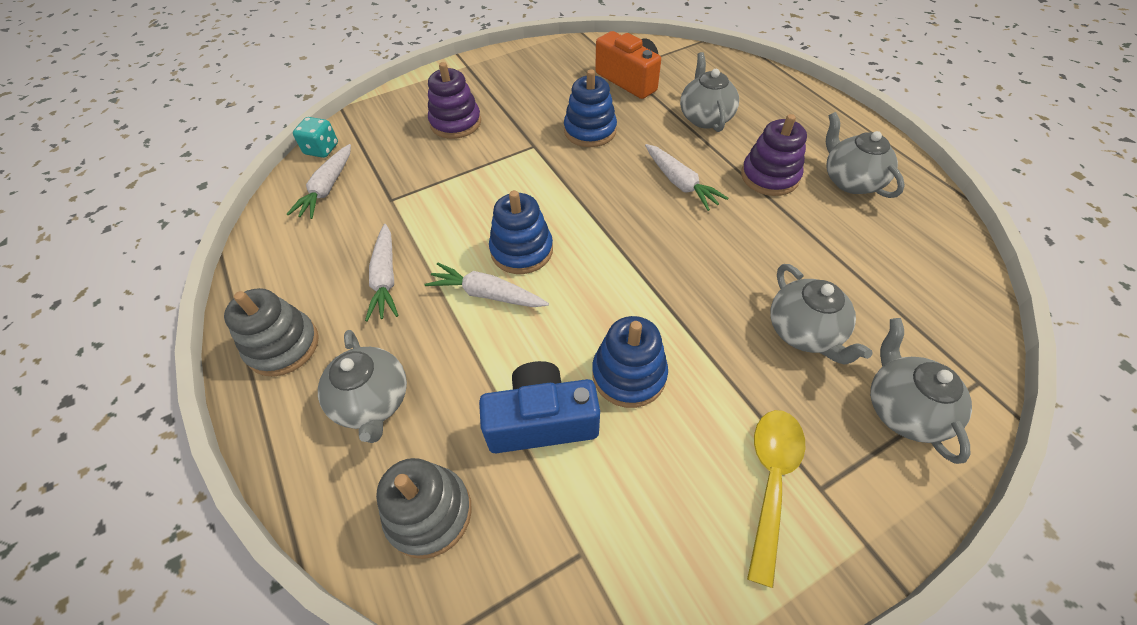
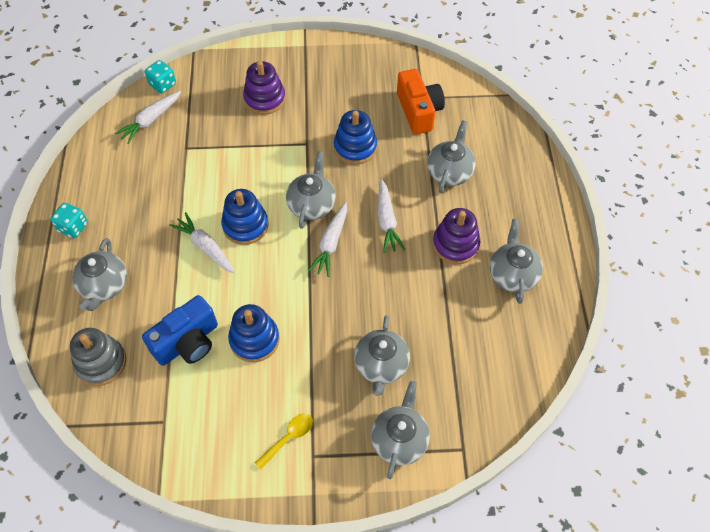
camera: 25 degrees right, 5 degrees up
(283, 346) = (73, 227): grey stacking toy -> turquoise dice
(385, 278) = (152, 208): white carrot -> white carrot (331, 243)
(541, 421) = (187, 342): blue camera -> blue camera turned 120 degrees clockwise
(585, 199) = (312, 205): none -> grey teapot
(771, 481) = (288, 438): yellow spoon -> yellow spoon, size x0.65

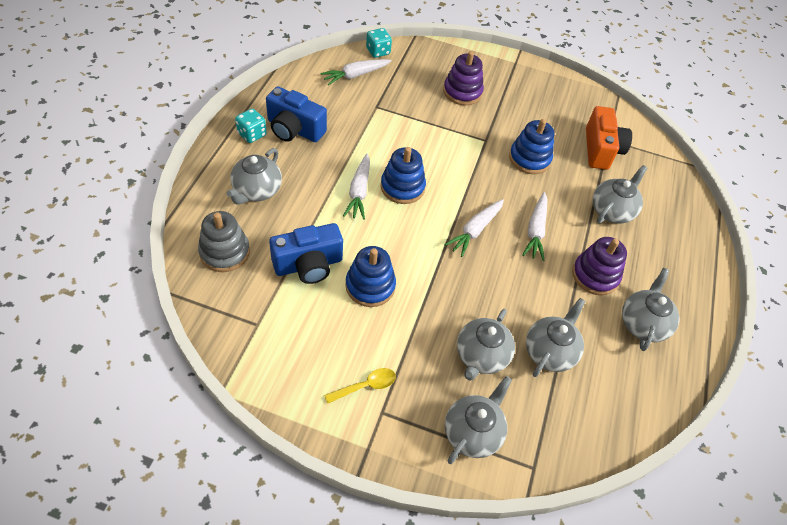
camera: 15 degrees right, 5 degrees down
(114, 205) = (294, 129): none -> blue camera
(205, 247) = (359, 191): white carrot -> white carrot turned 150 degrees counterclockwise
(312, 205) = (470, 192): grey teapot -> grey teapot (550, 351)

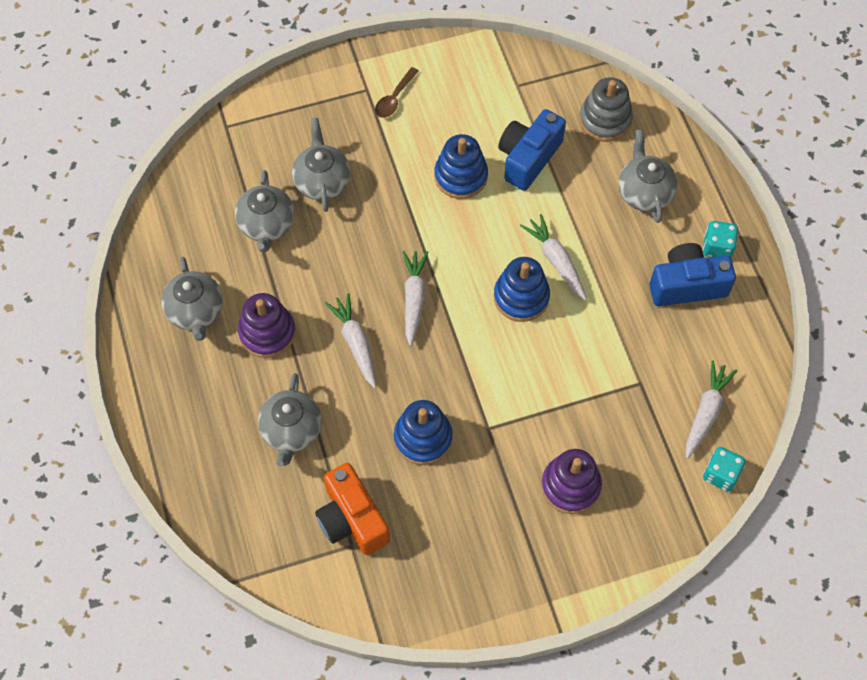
camera: 150 degrees right, 10 degrees up
(365, 386) = (394, 98): yellow spoon -> brown spoon
(473, 432) = (288, 120): grey teapot -> none

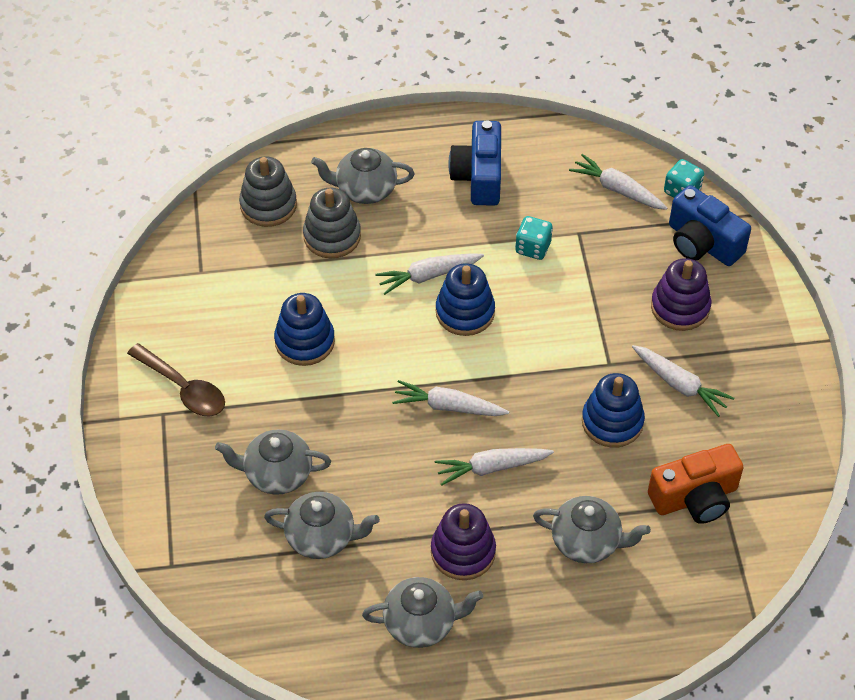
camera: 80 degrees left, 10 degrees down
(394, 98) = (183, 388): brown spoon -> brown spoon, size x1.53
(477, 494) = (680, 385): none -> white carrot
(528, 158) = (297, 278): blue camera -> blue camera (702, 243)
(582, 176) = (332, 236): none -> grey stacking toy
(717, 247) = (442, 145): turquoise dice -> turquoise dice (533, 248)

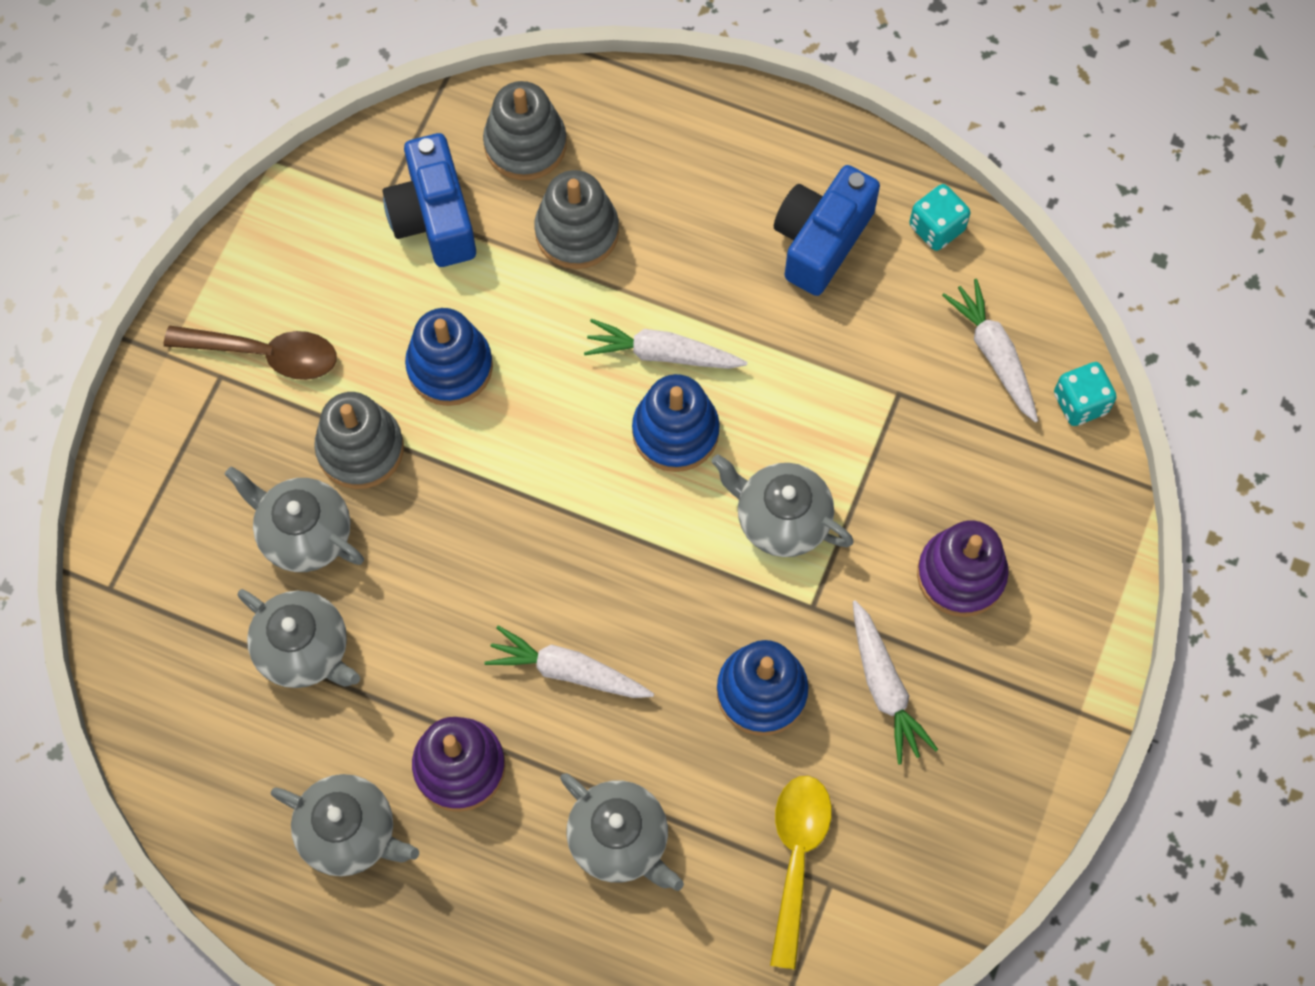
camera: 30 degrees right, 15 degrees up
(183, 388) = (265, 354): brown spoon -> brown spoon turned 60 degrees counterclockwise
(280, 411) = (360, 449): none -> grey stacking toy
(365, 189) = (661, 184): grey teapot -> grey teapot (781, 519)
(448, 406) = (569, 555): white carrot -> none
(533, 248) = (824, 384): turquoise dice -> turquoise dice (936, 228)
(695, 498) = (797, 858): orange camera -> yellow spoon
(702, 243) = (1055, 496): blue camera -> blue camera (433, 217)

